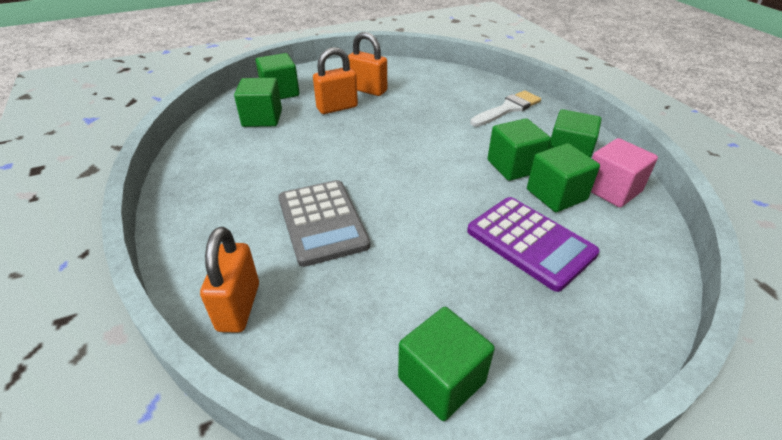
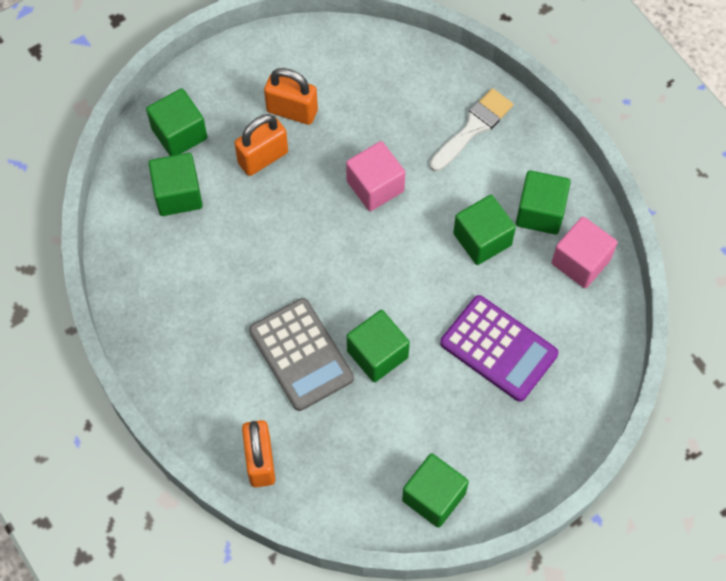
camera: 10 degrees left, 25 degrees up
(422, 129) = (375, 186): none -> pink cube
(556, 195) = (525, 278): green cube -> green cube (377, 354)

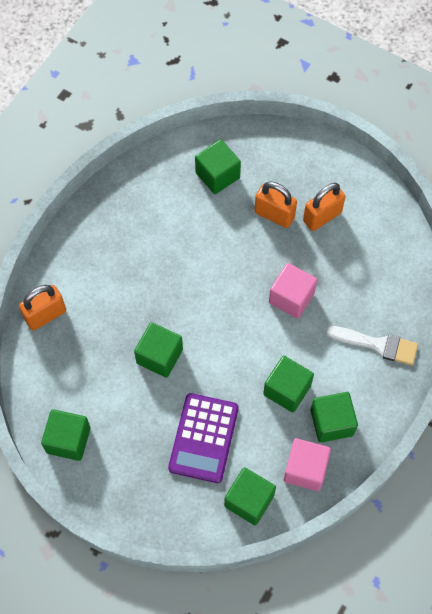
camera: 65 degrees right, 0 degrees up
(179, 133) = (264, 155): green cube -> green cube (249, 500)
(292, 111) = (322, 217): orange padlock -> orange padlock turned 60 degrees clockwise
(301, 354) = (135, 306): grey calculator -> none

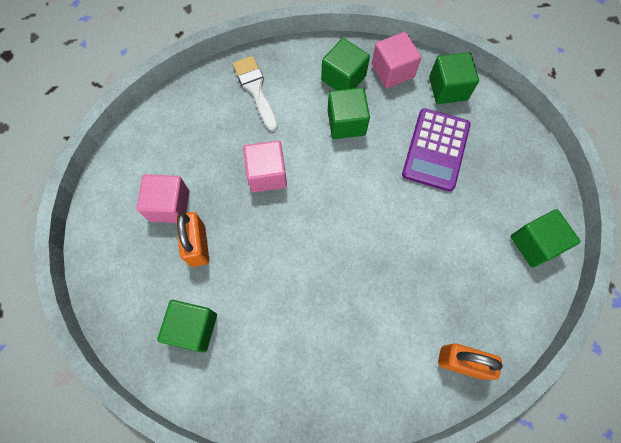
camera: 130 degrees left, 5 degrees up
(159, 356) = (406, 233): green cube -> none
(204, 438) = (436, 150): purple calculator -> purple calculator turned 135 degrees clockwise
(322, 217) = (169, 205): orange padlock -> pink cube

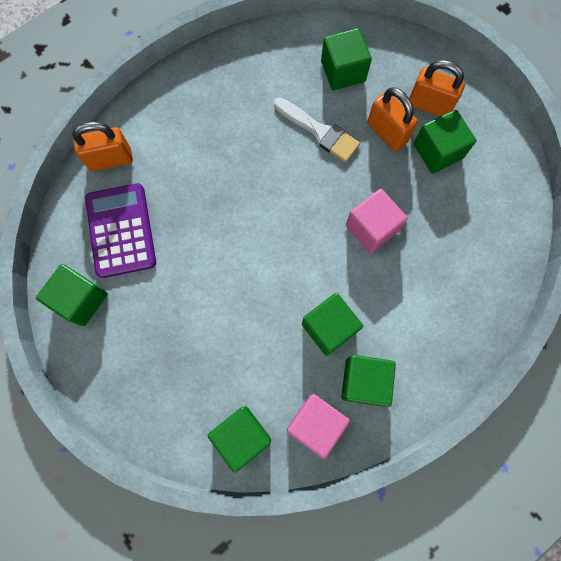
camera: 150 degrees right, 5 degrees up
(144, 250) = (429, 105): none -> orange padlock
(169, 205) = (437, 151): pink cube -> green cube
(255, 89) = (446, 312): white brush -> white brush (319, 132)
(436, 150) = (220, 348): purple calculator -> purple calculator (121, 230)

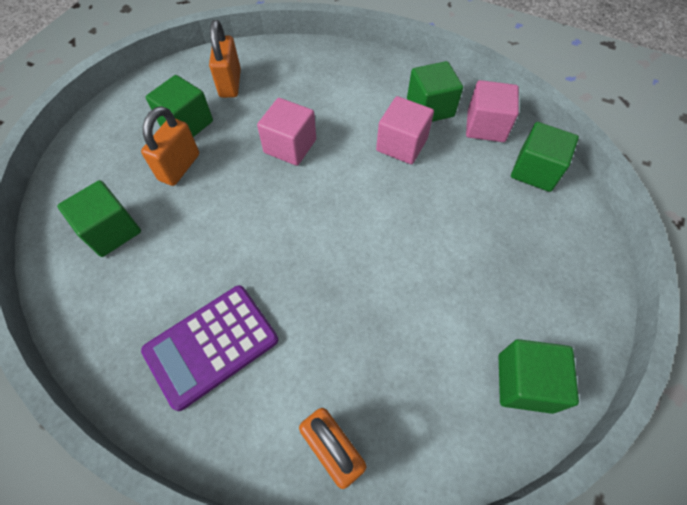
camera: 115 degrees left, 15 degrees down
(121, 230) = (419, 381): purple calculator -> purple calculator (211, 345)
(319, 132) = (199, 225): white brush -> none
(329, 327) = (401, 145): green cube -> pink cube
(429, 105) = (135, 144): orange padlock -> orange padlock (230, 84)

